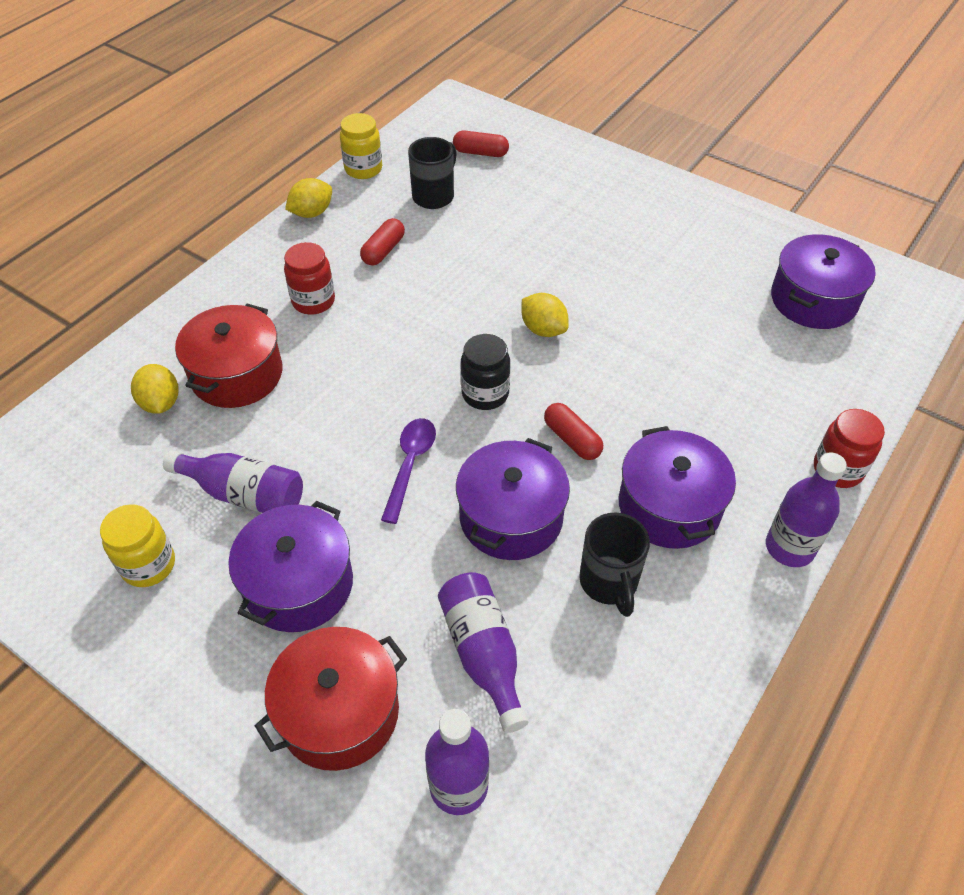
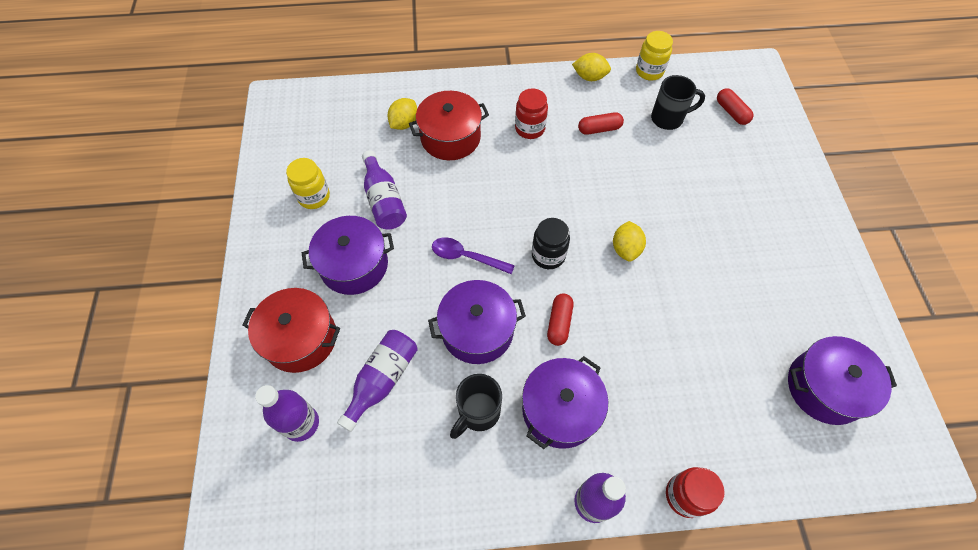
camera: 50 degrees right, 10 degrees up
(410, 465) = (466, 257): purple spoon -> purple spoon turned 135 degrees counterclockwise

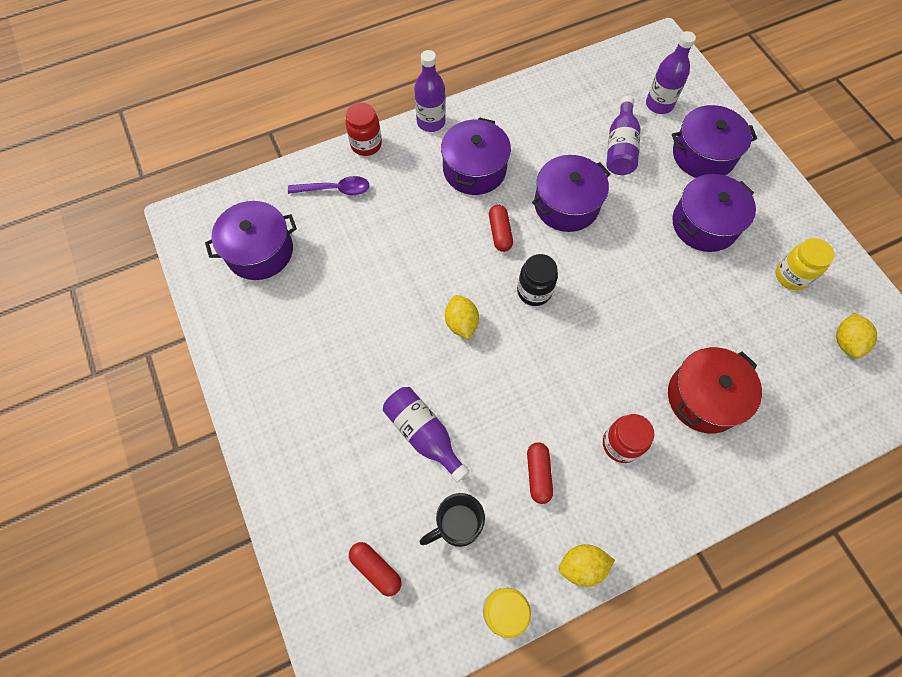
camera: 160 degrees right, 5 degrees up
(300, 338) = (703, 155): red pot -> purple pot
(384, 200) = (722, 295): purple bottle -> purple bottle (423, 434)
(404, 123) = (767, 398): yellow lemon -> yellow lemon (846, 342)
(466, 257) = (609, 264): purple spoon -> purple spoon (335, 189)
(478, 412) = (536, 149): black mug -> none
(599, 129) = (538, 474): red capsule -> red capsule turned 60 degrees counterclockwise

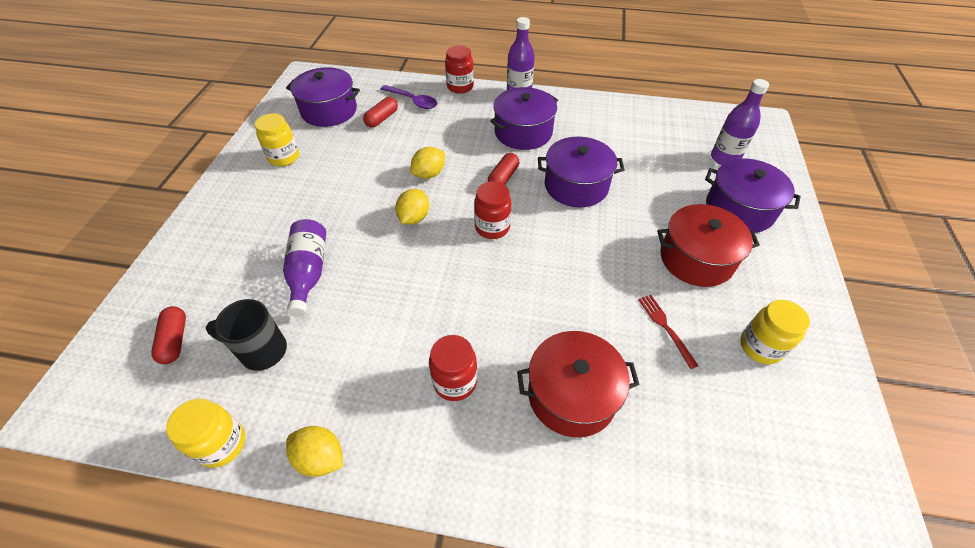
camera: 35 degrees right, 15 degrees down
(273, 335) = (284, 157): none -> yellow jar
(534, 291) = (492, 227): black jar -> red jar
(538, 474) = (361, 357): red capsule -> red capsule (382, 119)
(620, 147) = (661, 170): purple bottle -> none
(704, 224) = (696, 259): purple pot -> red pot
(724, 300) = (665, 327): none -> red fork
(846, 342) = (783, 443): yellow lemon -> yellow lemon (429, 174)

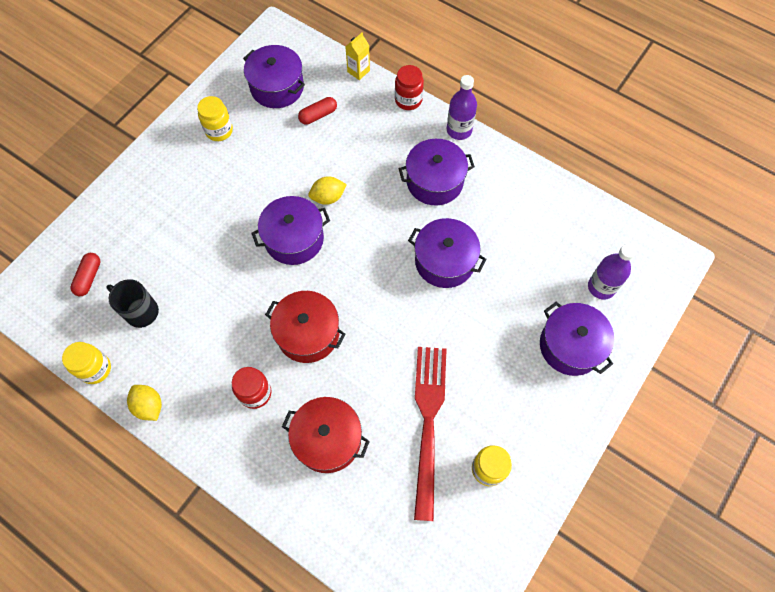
camera: 25 degrees right, 15 degrees up
(309, 272) = (195, 258): purple bottle -> none
(402, 80) = (358, 71): none -> yellow carton
(413, 101) = (355, 103): purple spoon -> none
(414, 218) = (294, 239): yellow lemon -> purple pot
(492, 227) = (350, 275): red jar -> none
(503, 177) = (387, 227): red capsule -> none
(665, 327) = (428, 421): red fork -> red fork, size x2.41
(696, 259) = (496, 375): red pot -> red pot (308, 333)

